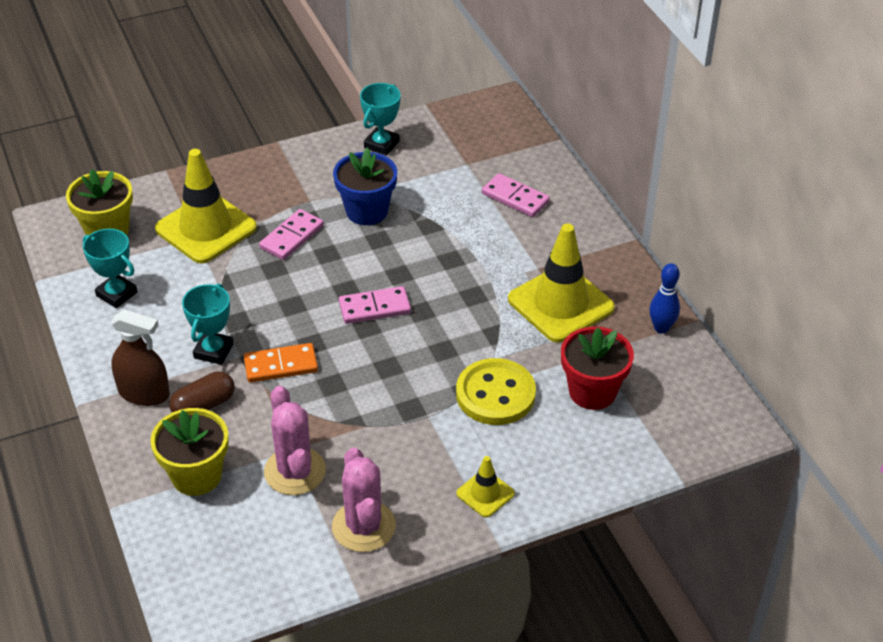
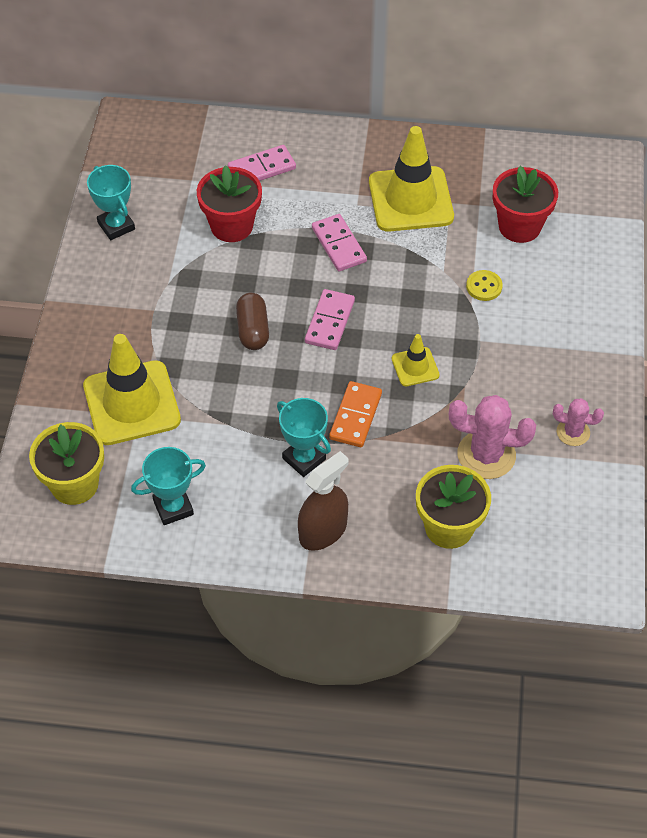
camera: 60 degrees left, 10 degrees up
(204, 406) = (368, 491): brown capsule -> brown capsule (253, 330)
(291, 237) = (194, 343): pink domino -> pink domino (338, 245)
(363, 526) = (573, 432): pink cactus -> pink cactus, size x0.58
(366, 211) = (200, 275): blue flower pot -> none
(435, 207) = (231, 226): none -> red flower pot
(485, 493) = (584, 340): yellow traffic cone -> yellow traffic cone (415, 367)
(495, 394) = (484, 286): yellow button -> yellow button, size x0.49
(661, 328) = (479, 153): blue bowling pin -> none

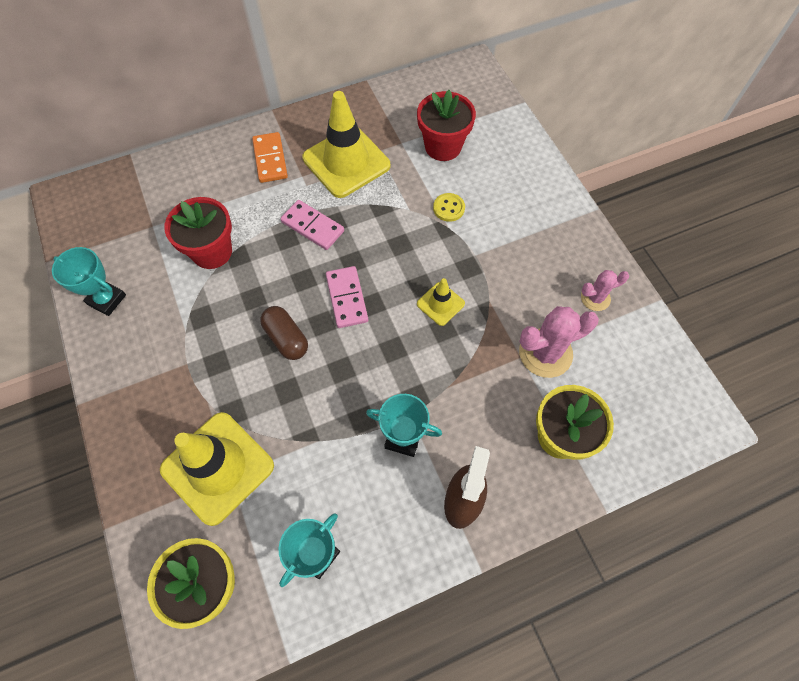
camera: 30 degrees left, 10 degrees up
(262, 168) = (208, 189): pink domino -> none
(355, 416) = (421, 374): orange domino -> orange domino (270, 159)

